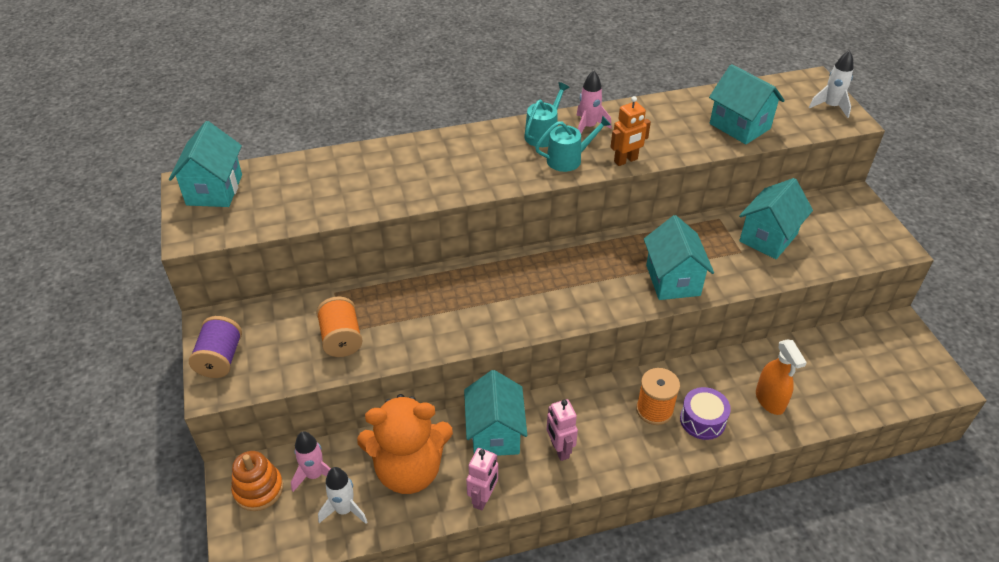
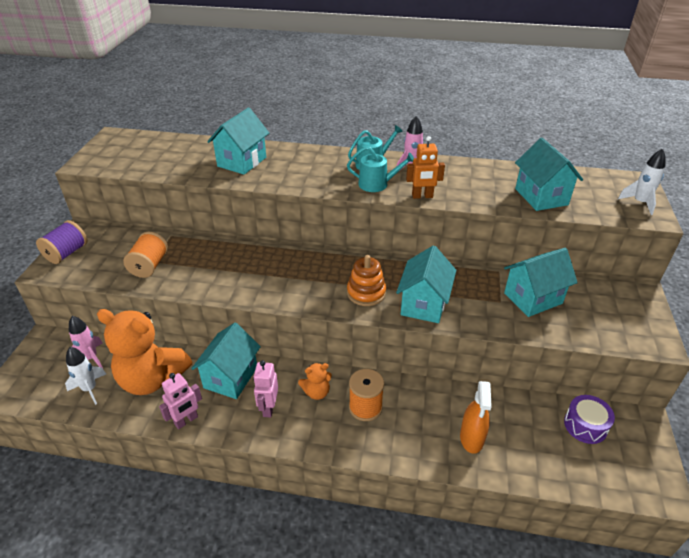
camera: 25 degrees right, 5 degrees down
(214, 190) = (124, 143): turquoise house -> turquoise house (242, 162)
(258, 489) = (50, 353): orange stacking toy -> orange stacking toy (366, 293)
(596, 413) = (316, 392): none -> orange teddy bear
(702, 420) = (400, 431): purple drum -> purple drum (585, 425)

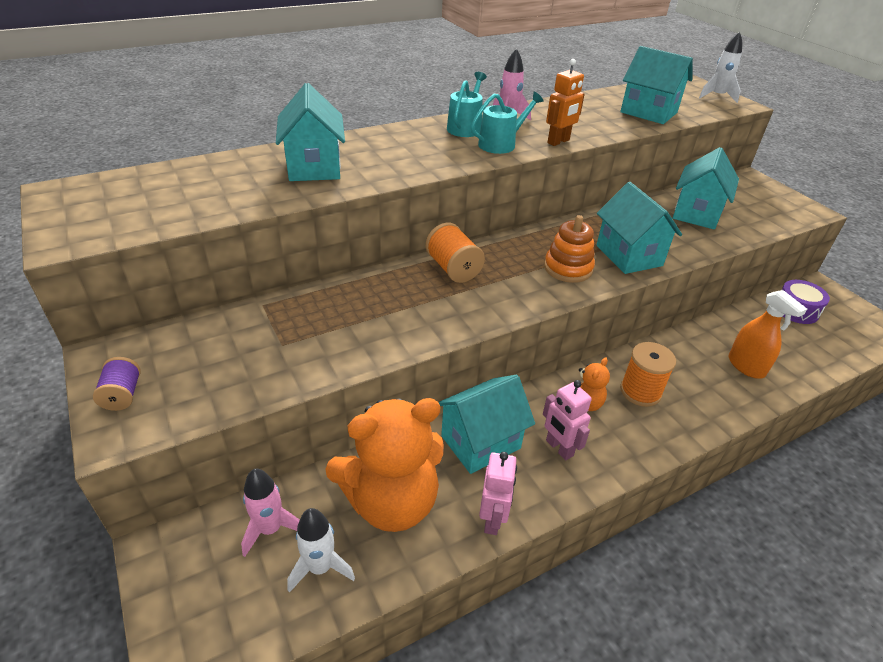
camera: 40 degrees left, 0 degrees up
(67, 253) = (122, 395): purple spool -> purple spool, size x0.65
(149, 266) = (283, 352): orange spool -> orange spool (453, 269)
(230, 377) = (480, 442): turquoise house -> turquoise house turned 75 degrees clockwise

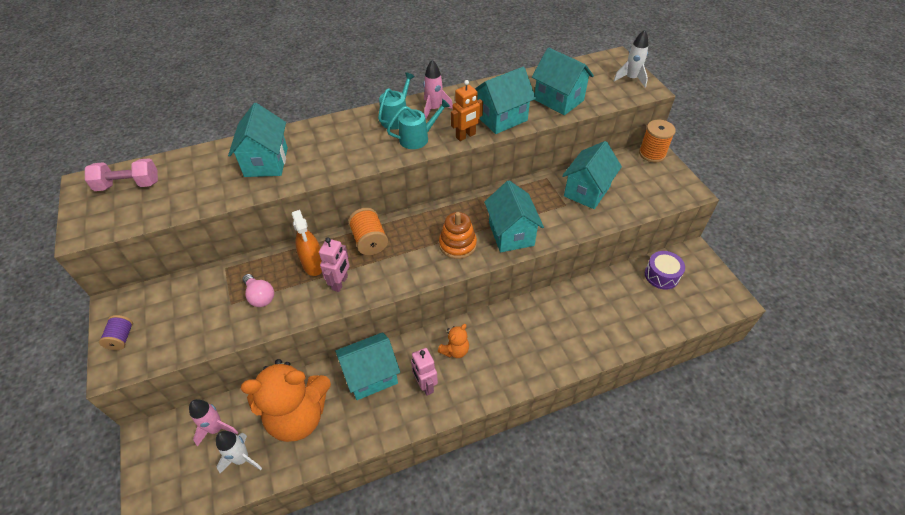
camera: 10 degrees right, 10 degrees up
(125, 192) = (128, 185): none -> pink dumbbell
(323, 334) = (260, 296): none -> pink light bulb
(493, 519) = (362, 436): pink robot -> pink robot (340, 283)
(592, 127) = (501, 118): none -> turquoise house
(640, 391) = (502, 343): orange spool -> orange spool (652, 154)
(746, 366) = (595, 326): orange spray bottle -> orange spray bottle (313, 264)

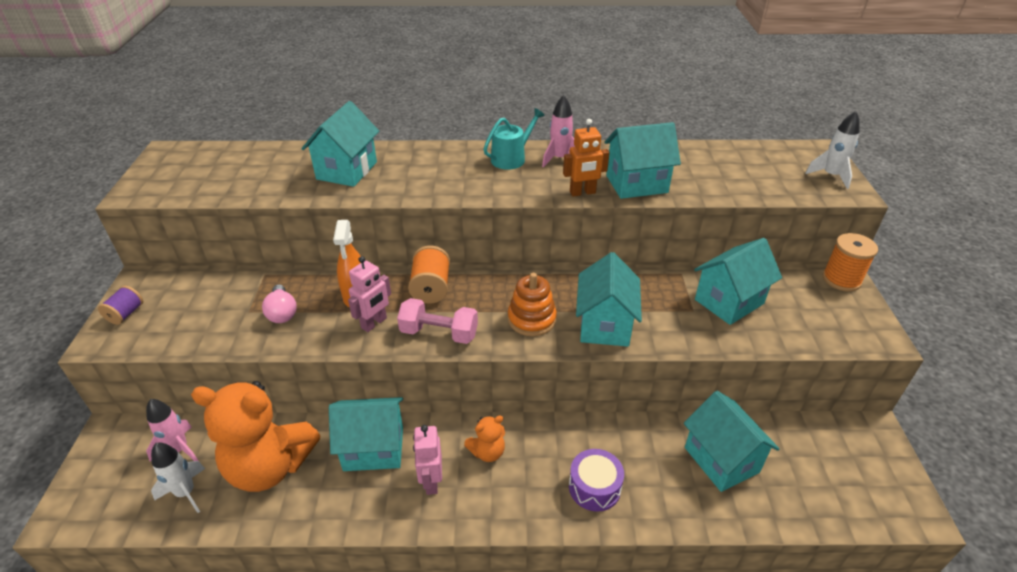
camera: 20 degrees right, 10 degrees down
(128, 185) = (203, 162): pink dumbbell -> pink dumbbell (439, 333)
(417, 138) = (524, 183): turquoise watering can -> none
(558, 100) = (720, 179): turquoise house -> turquoise house (721, 460)
(661, 275) = (812, 445): purple drum -> purple drum (594, 487)

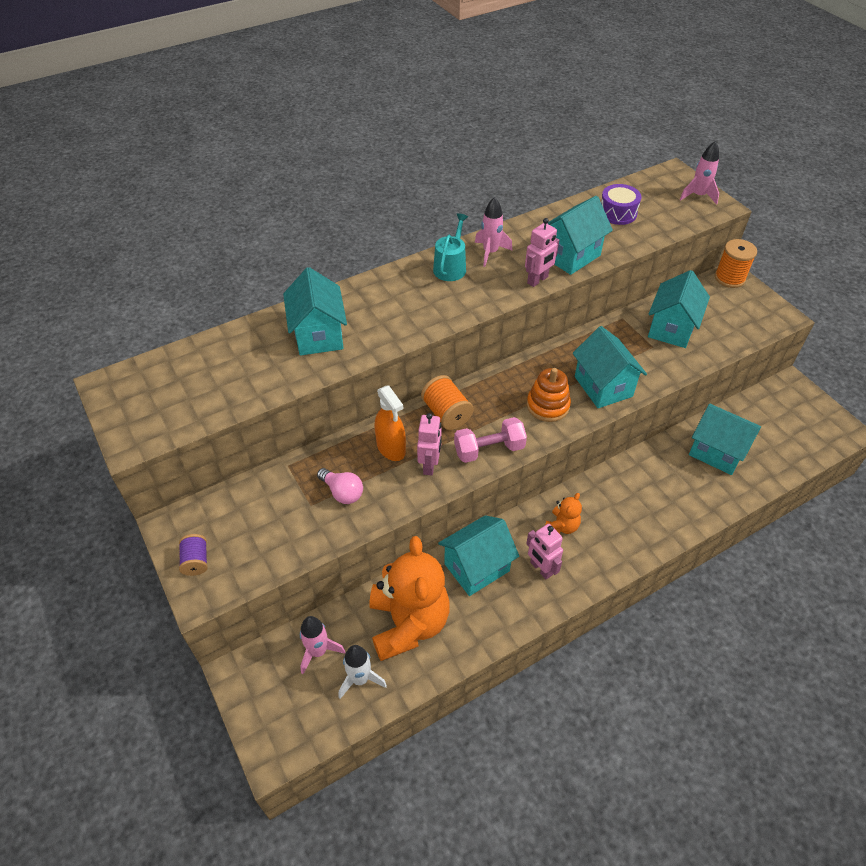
camera: 30 degrees left, 10 degrees up
(270, 466) = (408, 623): orange teddy bear -> orange teddy bear turned 75 degrees counterclockwise
(582, 193) = (538, 280): orange robot -> pink robot
(594, 487) = (653, 513): purple drum -> purple drum (617, 213)
(830, 176) = (698, 196): white rocket -> pink rocket

